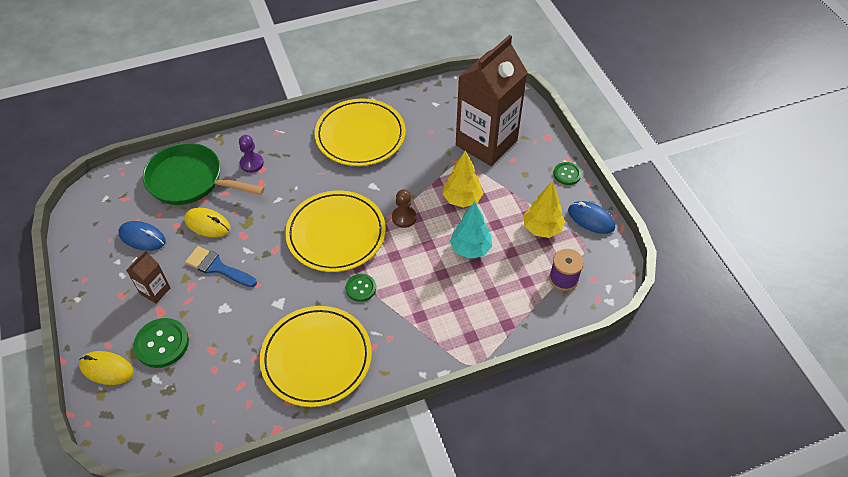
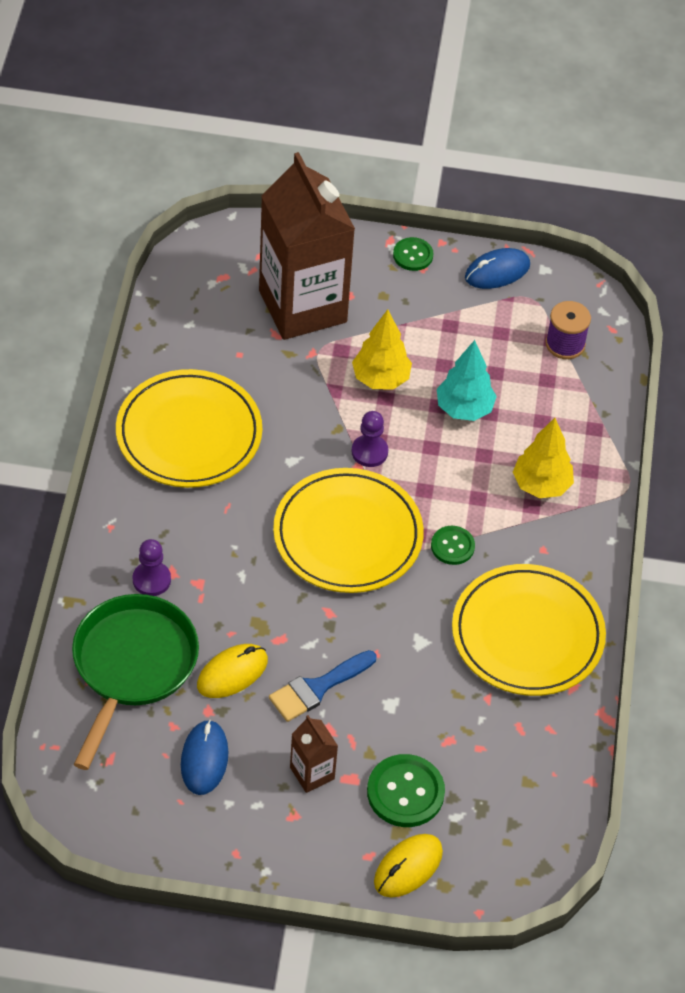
camera: 65 degrees left, 0 degrees up
(142, 237) = (204, 759): blue mouse -> blue mouse turned 45 degrees counterclockwise
(190, 180) = (132, 666): green pan -> green pan turned 150 degrees clockwise
(404, 217) = (369, 452): brown pawn -> purple pawn
(542, 229) = (480, 325): yellow tree -> yellow tree (541, 485)

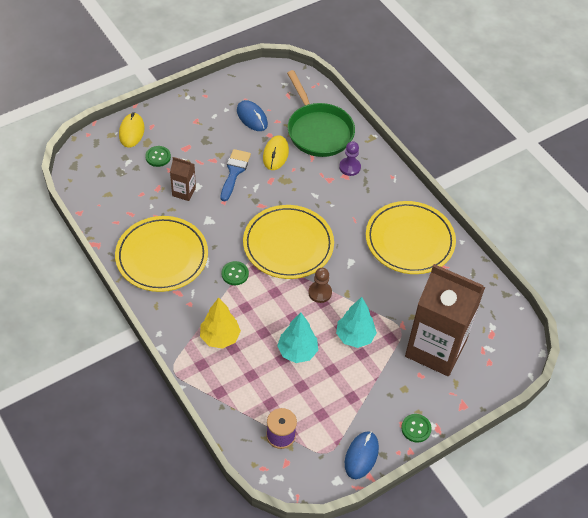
camera: 140 degrees right, 0 degrees up
(312, 773) = (203, 139): brown carton -> brown carton (184, 192)
(369, 452) = (320, 293): purple pawn -> brown pawn
(380, 379) = (355, 336): yellow tree -> turquoise tree
(405, 792) = (158, 157): green button -> green button, size x0.61

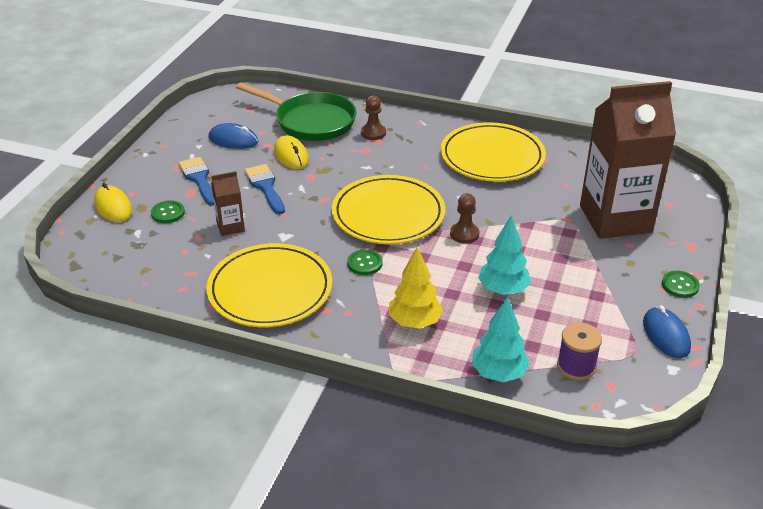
camera: 35 degrees left, 15 degrees down
(200, 139) = (199, 179): none -> blue brush
(349, 167) = (373, 133): purple pawn -> brown pawn
(355, 336) = (538, 249): turquoise tree -> turquoise tree (498, 373)

